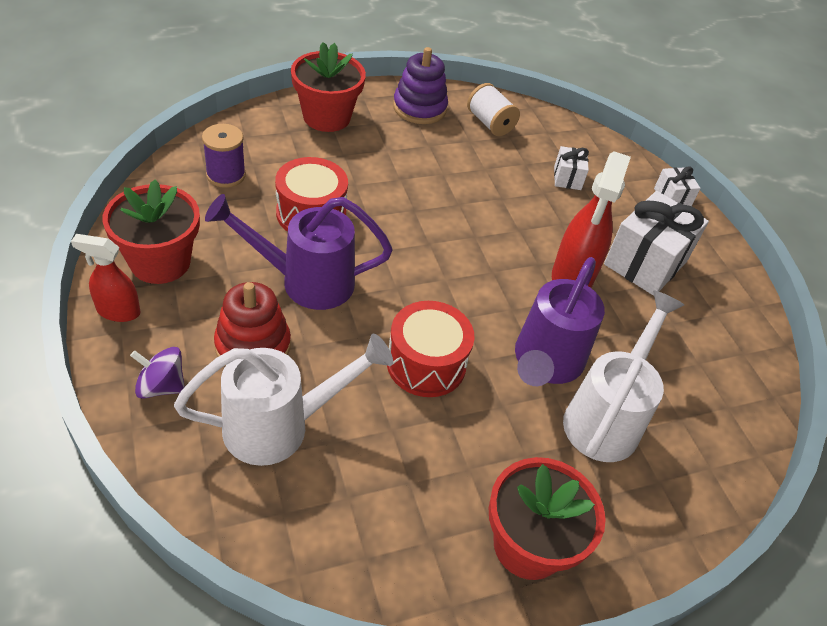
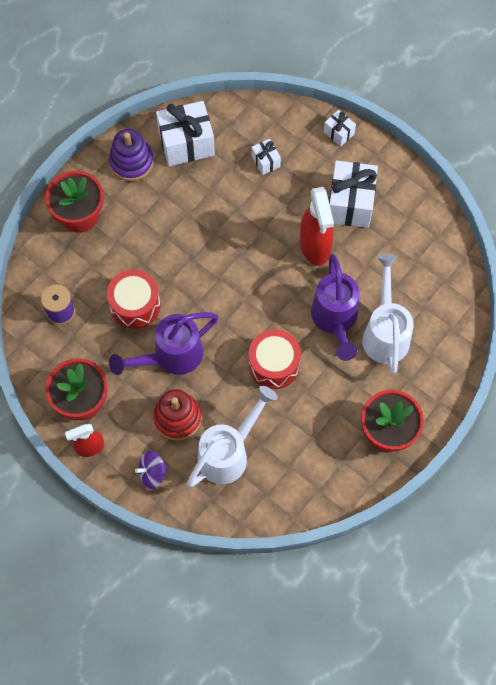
camera: 25 degrees left, 20 degrees up
(490, 123) = (186, 144): white spool -> white gift

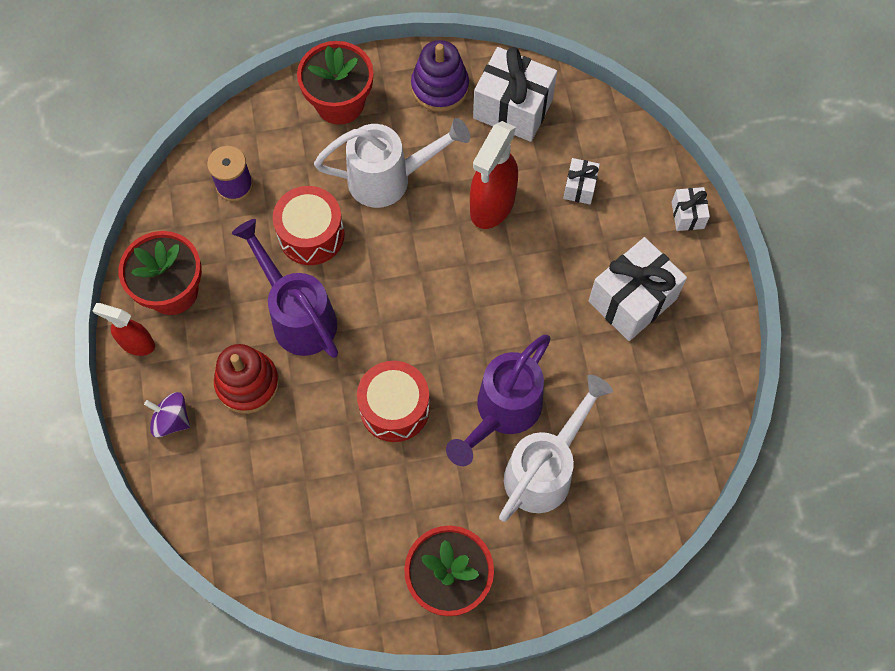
camera: 40 degrees right, 0 degrees up
(170, 357) = (298, 315): purple watering can -> purple watering can turned 45 degrees clockwise
(229, 452) = (265, 463): white watering can -> white watering can (390, 179)
(315, 246) = (552, 317): red spray bottle -> red spray bottle (492, 205)

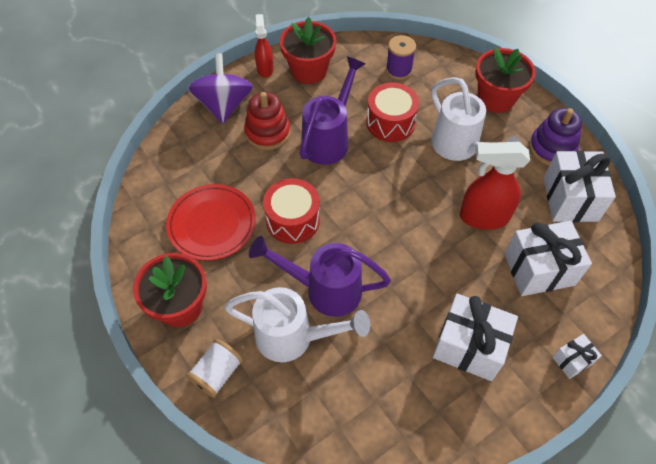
camera: 65 degrees right, 10 degrees down
(171, 420) = (224, 105): purple spinning top -> purple spinning top, size x1.83
(353, 503) = (212, 224): none -> red plate
(551, 567) = (217, 373): none -> white spool
(580, 187) = (539, 269): white gift -> white gift, size x2.01

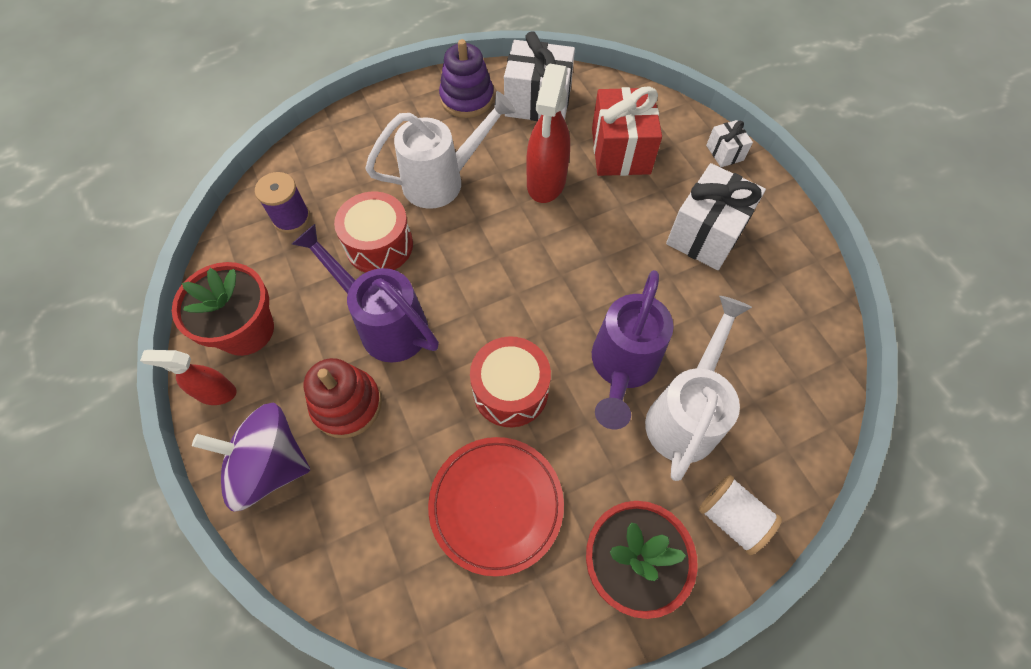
camera: 80 degrees left, 5 degrees up
(496, 98) = (378, 129): red flower pot -> none
(539, 269) = (620, 151): white gift -> red gift

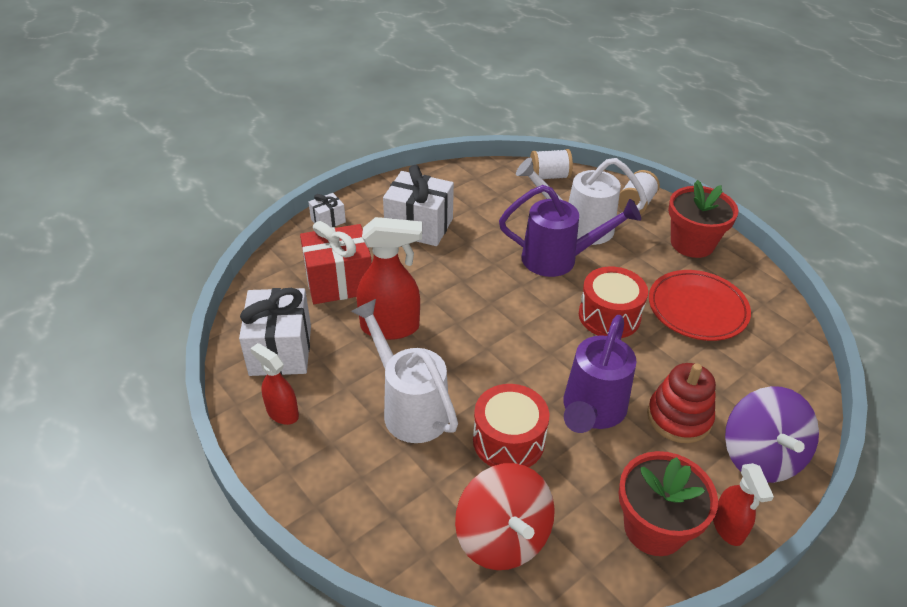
camera: 105 degrees left, 20 degrees down
(291, 218) = (502, 537): purple spool -> red spinning top
(467, 98) = (282, 413): purple stacking toy -> red spray bottle
(809, 414) = (549, 176): none -> white spool

